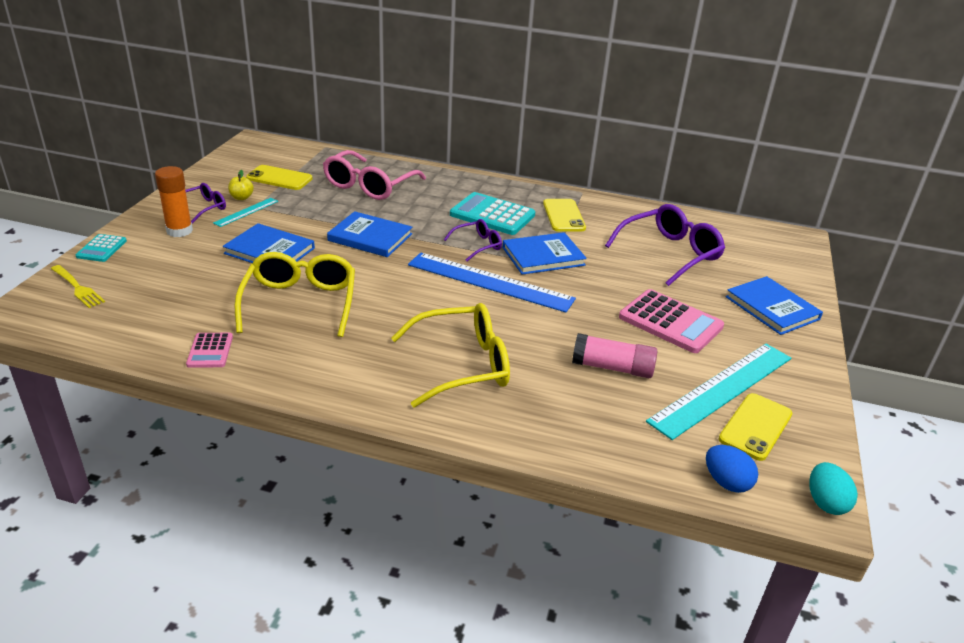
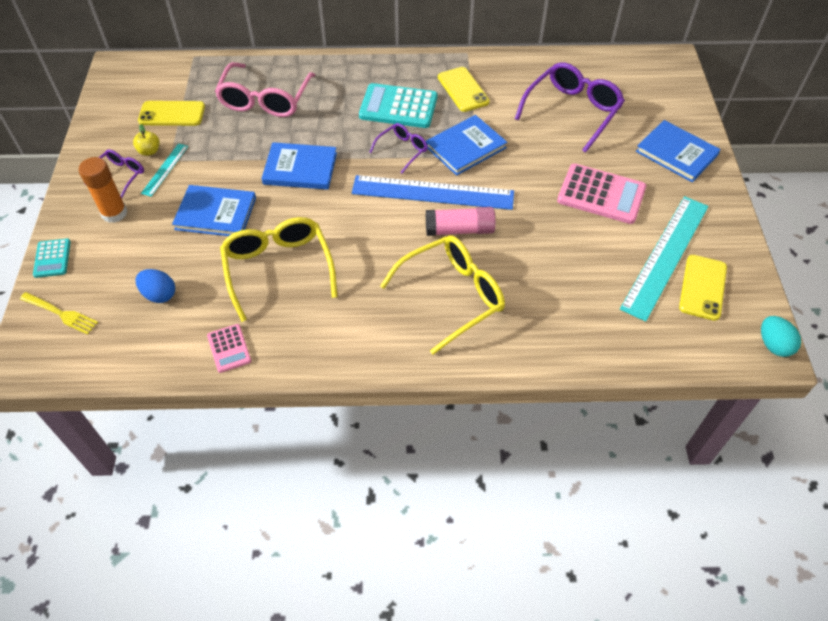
camera: 15 degrees left, 20 degrees up
(612, 367) = (573, 260): pink glue stick -> pink glue stick (459, 230)
(726, 482) = (698, 349): blue egg -> blue egg (159, 294)

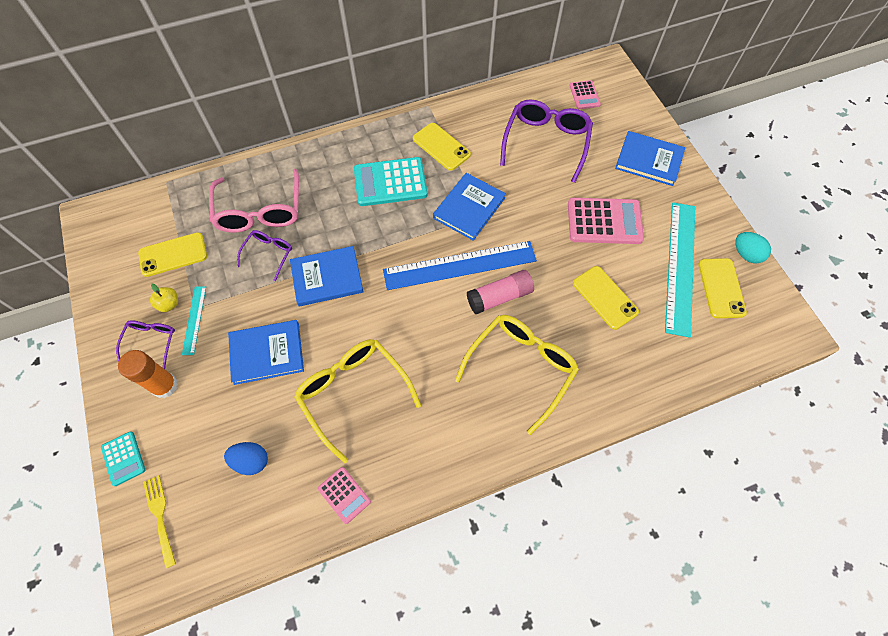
camera: 20 degrees left, 10 degrees up
(60, 313) = (160, 517): yellow fork -> yellow fork turned 120 degrees counterclockwise
(402, 150) = (414, 228): purple glasses -> purple glasses (269, 254)
(569, 260) = (605, 297): none -> yellow phone
(633, 80) = (584, 95): none -> pink calculator
(773, 345) = (795, 325): turquoise egg -> turquoise egg (746, 254)

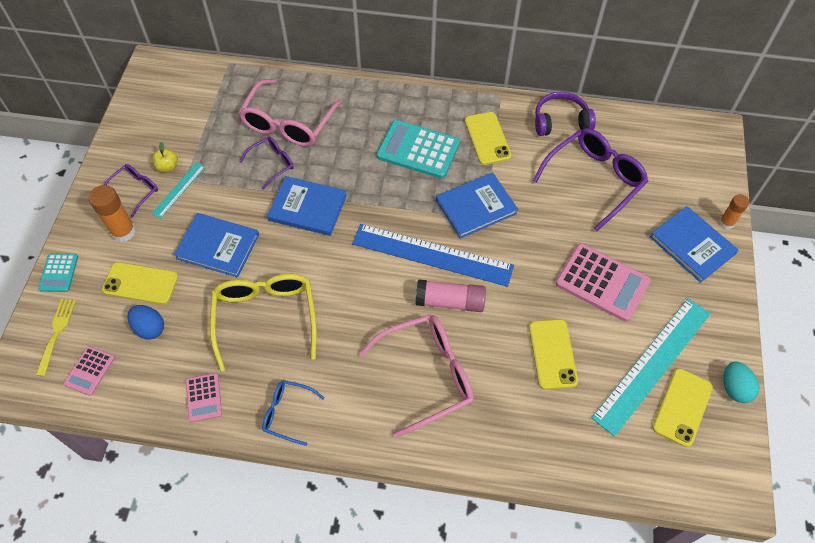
camera: 30 degrees right, 5 degrees down
(173, 255) = (196, 127): yellow phone -> yellow phone (140, 283)
(427, 465) = (287, 413): none -> blue glasses
(490, 107) = (560, 121): none -> purple headphones
(521, 367) = (427, 375): yellow glasses -> pink glasses
(584, 95) = (667, 151): pink calculator -> pink calculator (90, 371)
(661, 131) = (726, 223): none -> orange glue stick

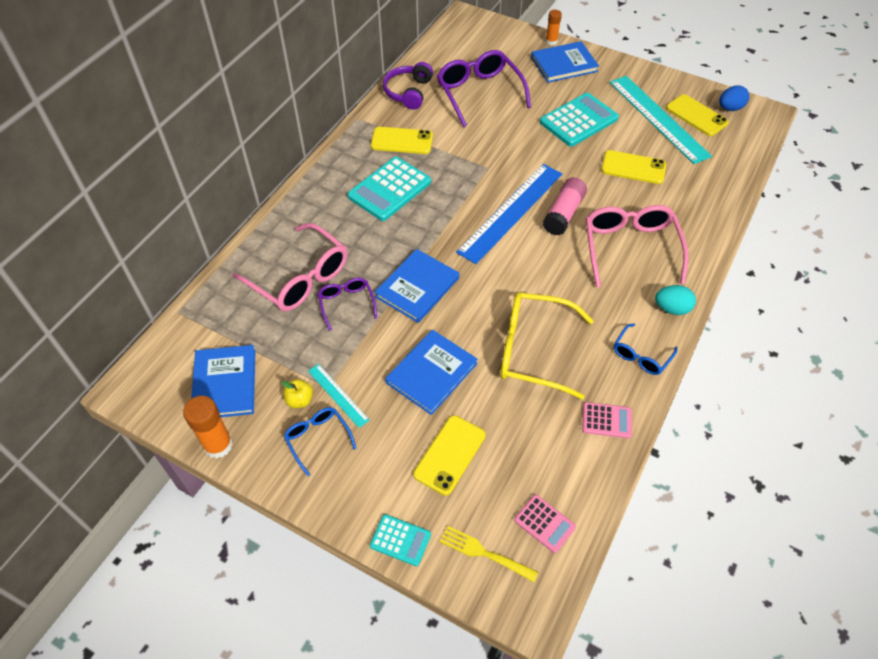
camera: 70 degrees left, 5 degrees down
(123, 232) = (371, 461): orange glue stick -> orange glue stick (218, 445)
(135, 190) = (317, 439): purple glasses -> blue glasses
(150, 328) = (510, 455): blue egg -> blue egg (730, 108)
(476, 207) = (473, 170): blue book -> blue book (225, 384)
(602, 282) = (578, 120): pink calculator -> turquoise calculator
(734, 388) = (688, 86): turquoise egg -> turquoise egg (672, 308)

